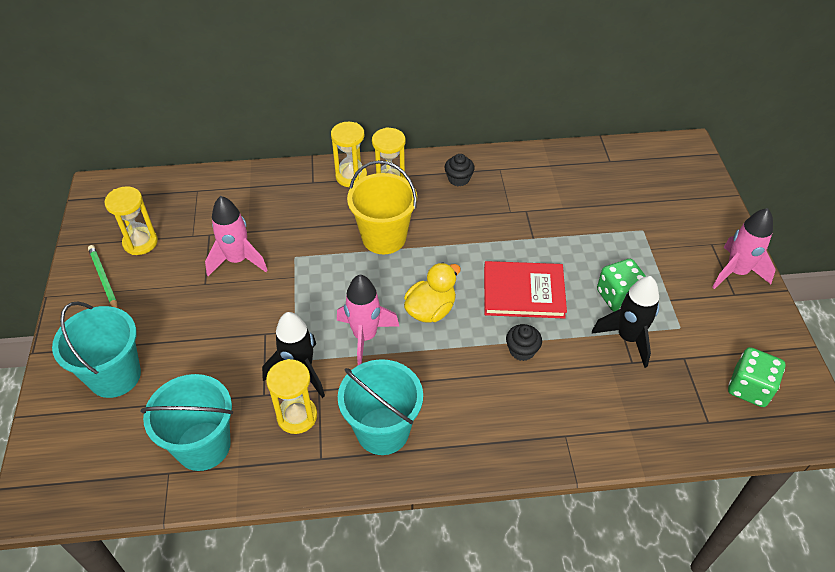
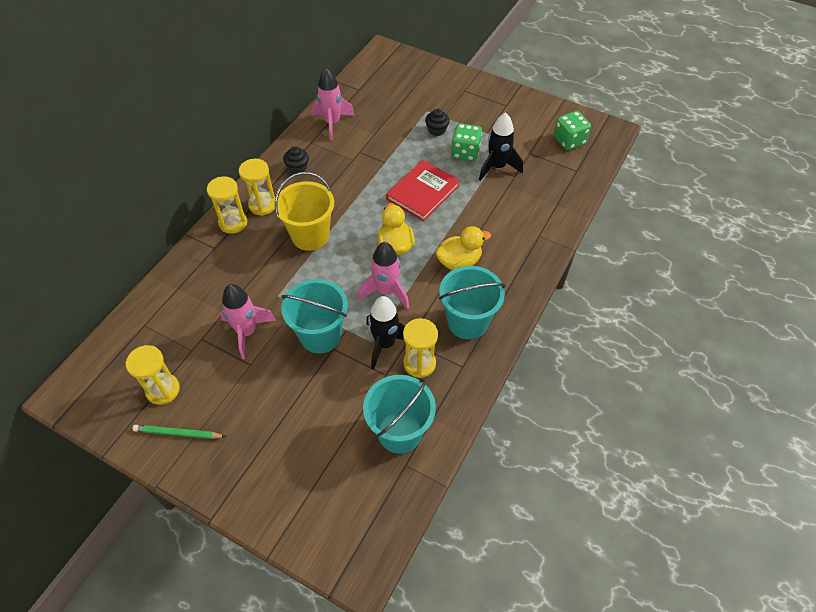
camera: 55 degrees left, 5 degrees up
(115, 376) = (288, 465): turquoise bucket -> turquoise bucket (320, 335)
(457, 378) = (459, 261): none -> yellow duck
(522, 350) = (465, 219): black cupcake -> black cupcake (437, 130)
(736, 272) = (492, 94): pink rocket -> pink rocket (332, 123)

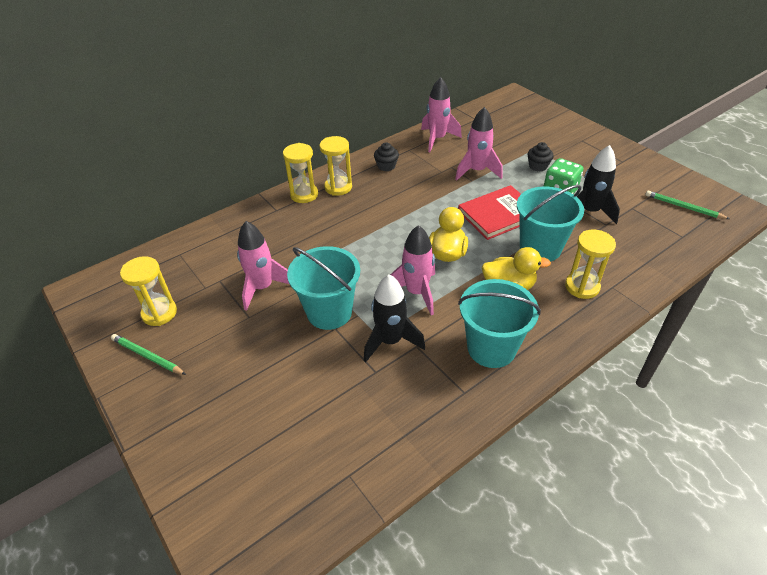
camera: 25 degrees right, 10 degrees down
(310, 236) = (367, 223): yellow bucket -> none
(385, 150) = (477, 171): none -> pink rocket
(400, 432) = (360, 437): turquoise bucket -> turquoise bucket (540, 248)
(419, 363) = (417, 373): yellow hourglass -> yellow hourglass (582, 287)
(569, 140) = (683, 207): green dice -> green pencil

